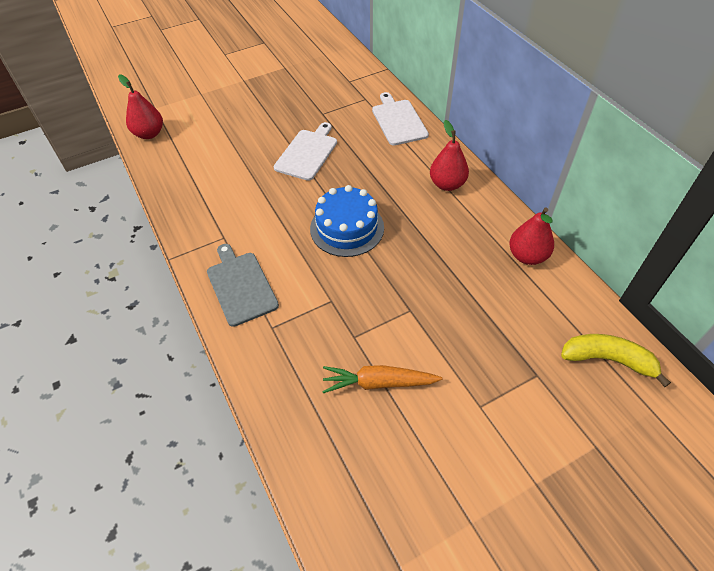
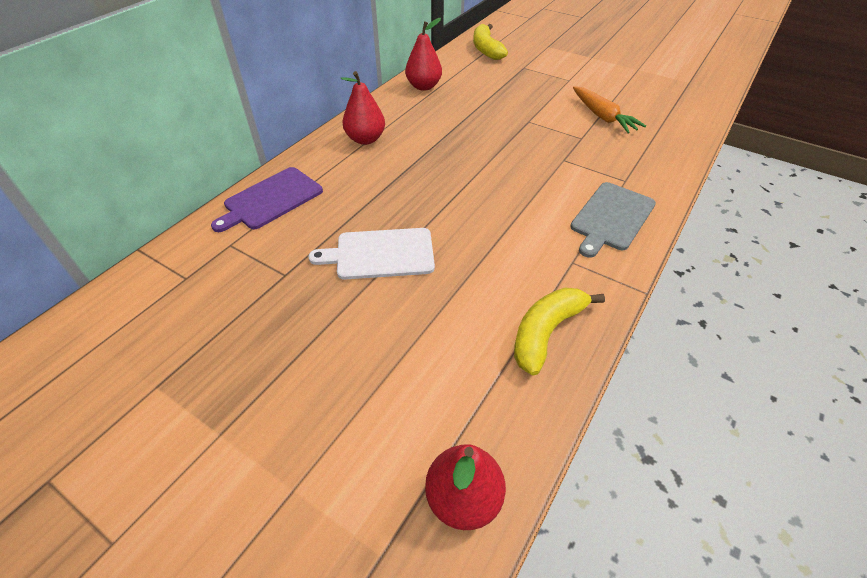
camera: 120 degrees left, 5 degrees down
(190, 196) = (546, 332): none -> yellow banana
(347, 228) = (475, 179): blue cake -> none
(398, 121) = (271, 199): white cutting board -> purple cutting board

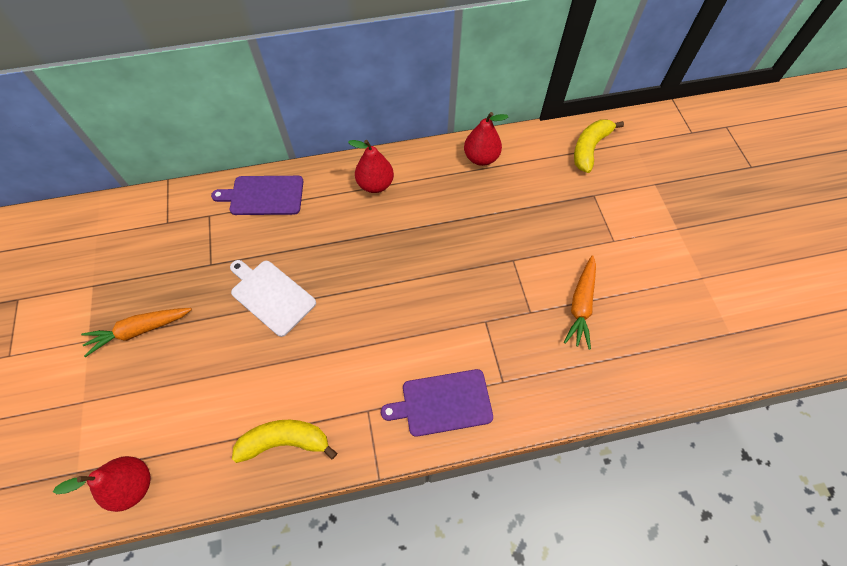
camera: 45 degrees right, 15 degrees up
(276, 375) = (139, 330): none -> orange carrot
(611, 218) = (443, 403): grey cutting board -> purple cutting board

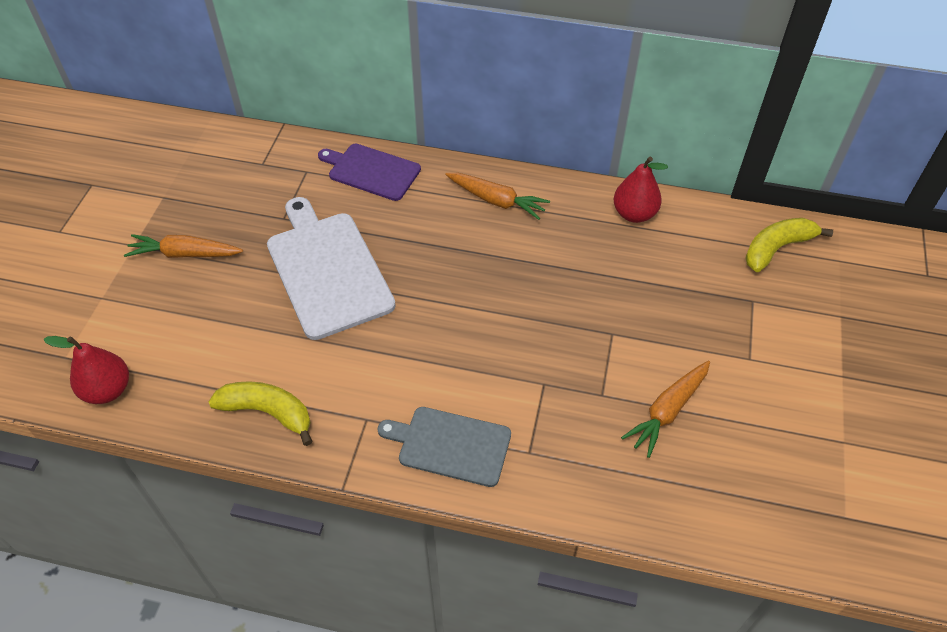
camera: 25 degrees right, 10 degrees down
(271, 295) = (327, 270): white cutting board -> white cutting board, size x1.58
(375, 184) = (496, 201): red pear -> orange carrot
(443, 403) = (450, 445): purple cutting board -> grey cutting board

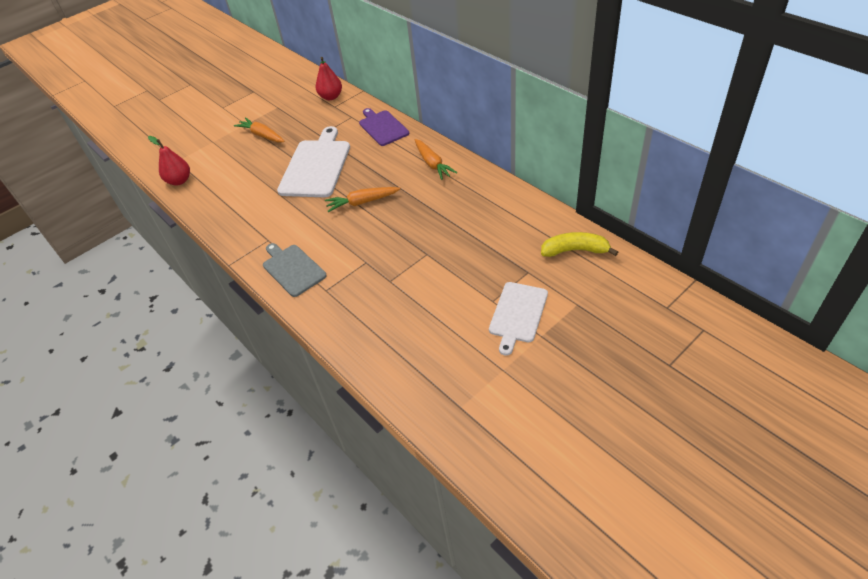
camera: 40 degrees right, 5 degrees down
(268, 412) = (230, 218): yellow banana -> none
(634, 214) = (504, 198): red pear -> red pear (331, 97)
(667, 411) = (416, 305): orange carrot -> orange carrot (362, 202)
(793, 362) = (517, 314): none -> white cutting board

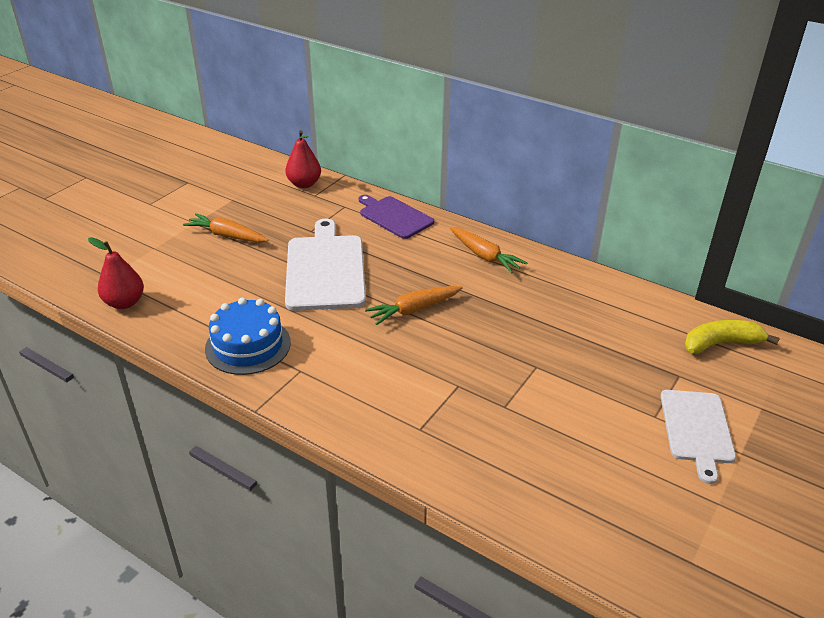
camera: 20 degrees left, 10 degrees down
(242, 219) = (248, 345): none -> blue cake
(293, 269) = (357, 406): grey cutting board -> none

